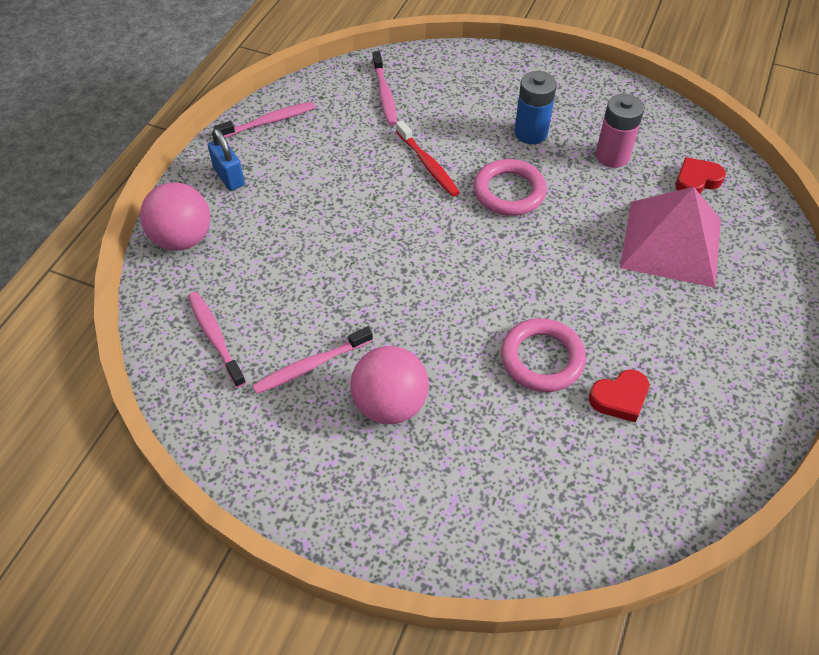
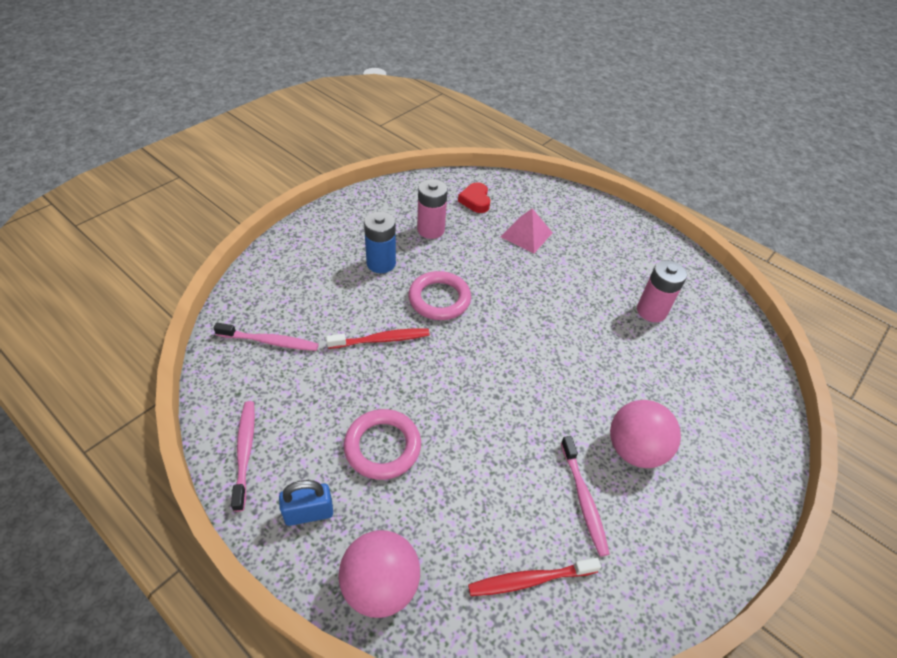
camera: 75 degrees left, 5 degrees down
(215, 337) = (529, 580): pink toothbrush -> red toothbrush
(542, 358) = (610, 339): pink ring -> pink ring (382, 446)
(619, 398) = (651, 311): red heart -> pink battery
(671, 242) = (526, 234): pink pyramid -> pink pyramid, size x0.58

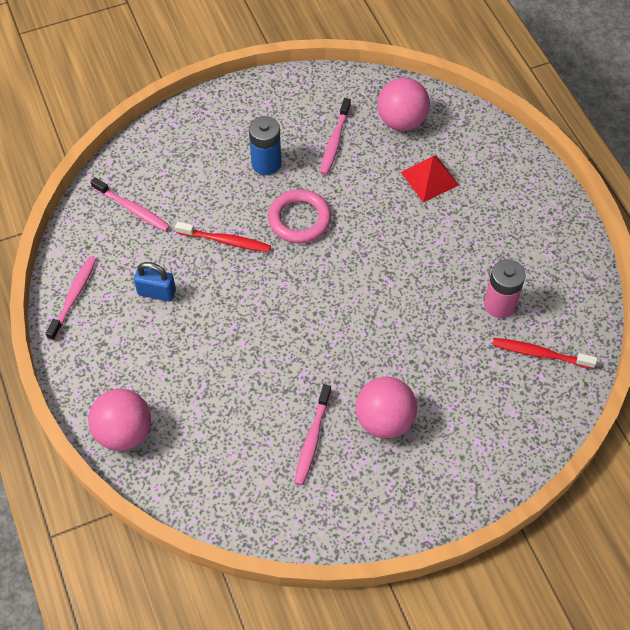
camera: 30 degrees right, 10 degrees up
(309, 513) = (99, 361): blue padlock -> blue padlock (156, 292)
(382, 446) = (178, 334): pink ring -> none
(431, 230) = (335, 141): pink battery -> pink toothbrush
(475, 201) = (401, 121): red heart -> pink ball
(526, 234) = (429, 178): pink pyramid -> red pyramid
(529, 580) = (232, 476): red toothbrush -> red toothbrush (540, 354)

